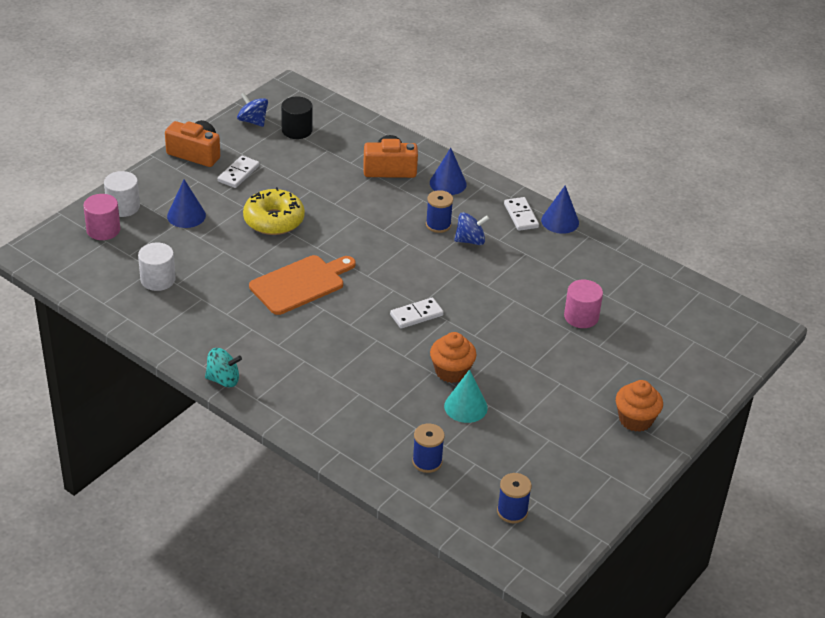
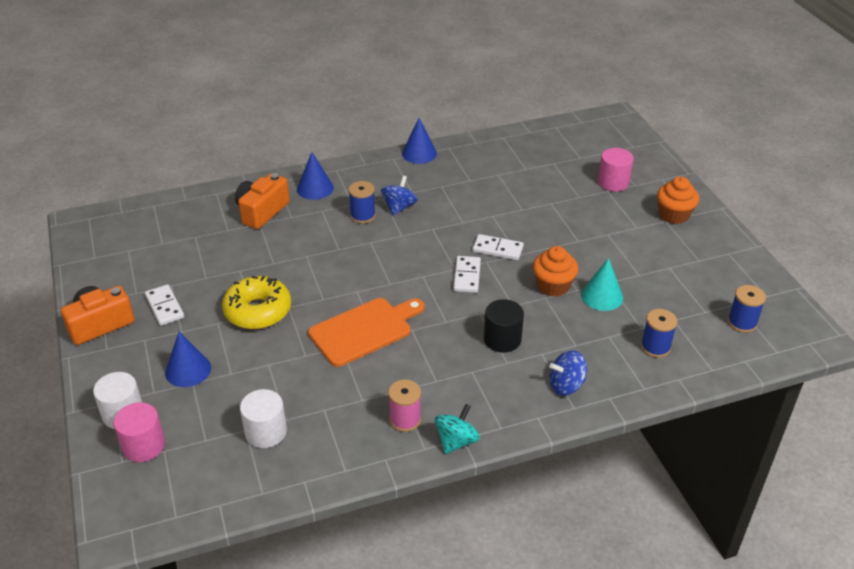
camera: 55 degrees left, 0 degrees up
(224, 344) = (405, 419): none -> pink spool
(253, 121) = (98, 265): blue spinning top -> blue spinning top (566, 385)
(297, 130) = (145, 243): black cylinder -> black cylinder (502, 339)
(300, 284) = (364, 330): orange cutting board -> orange cutting board turned 60 degrees clockwise
(521, 216) = (394, 169): white domino -> white domino (498, 249)
(581, 317) = (539, 191): pink cylinder -> pink cylinder (613, 182)

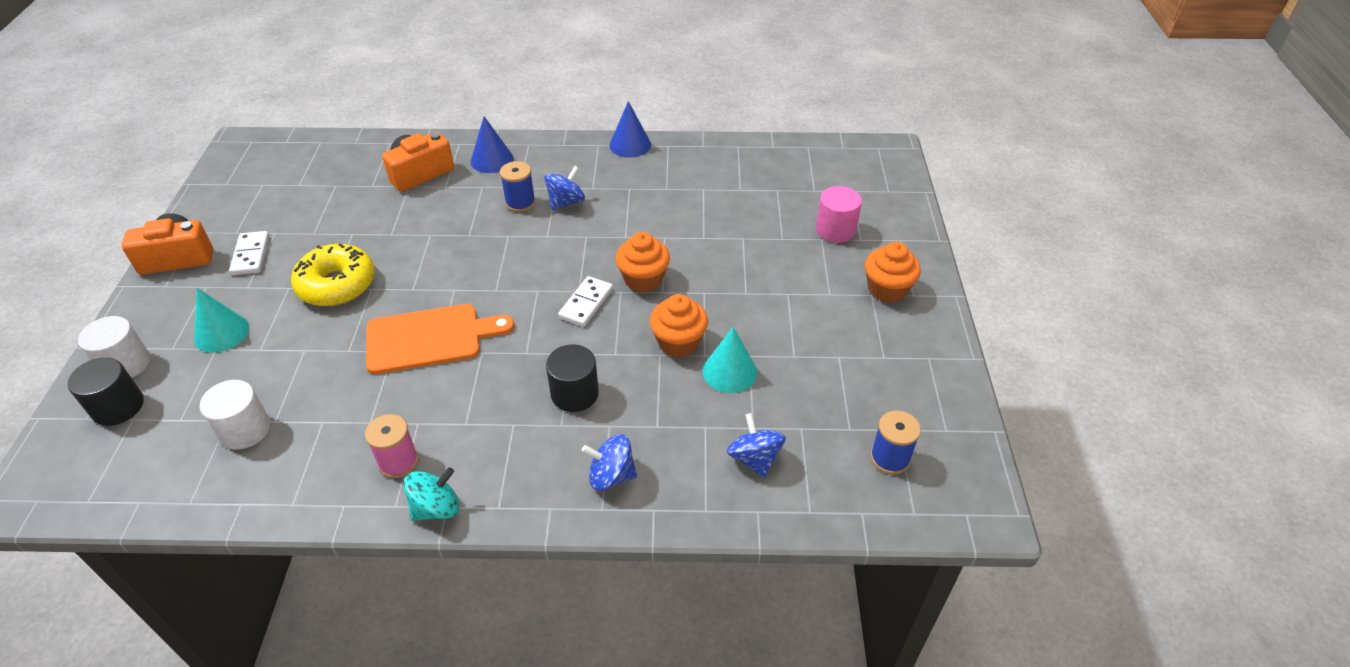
camera: 20 degrees right, 5 degrees up
(144, 445) = (118, 407): pink cylinder -> black cylinder
(188, 370) = (221, 333): blue cone -> turquoise cone
(498, 249) = (643, 279): white domino -> orange cupcake
(655, 347) = (754, 458): blue spool -> blue spinning top

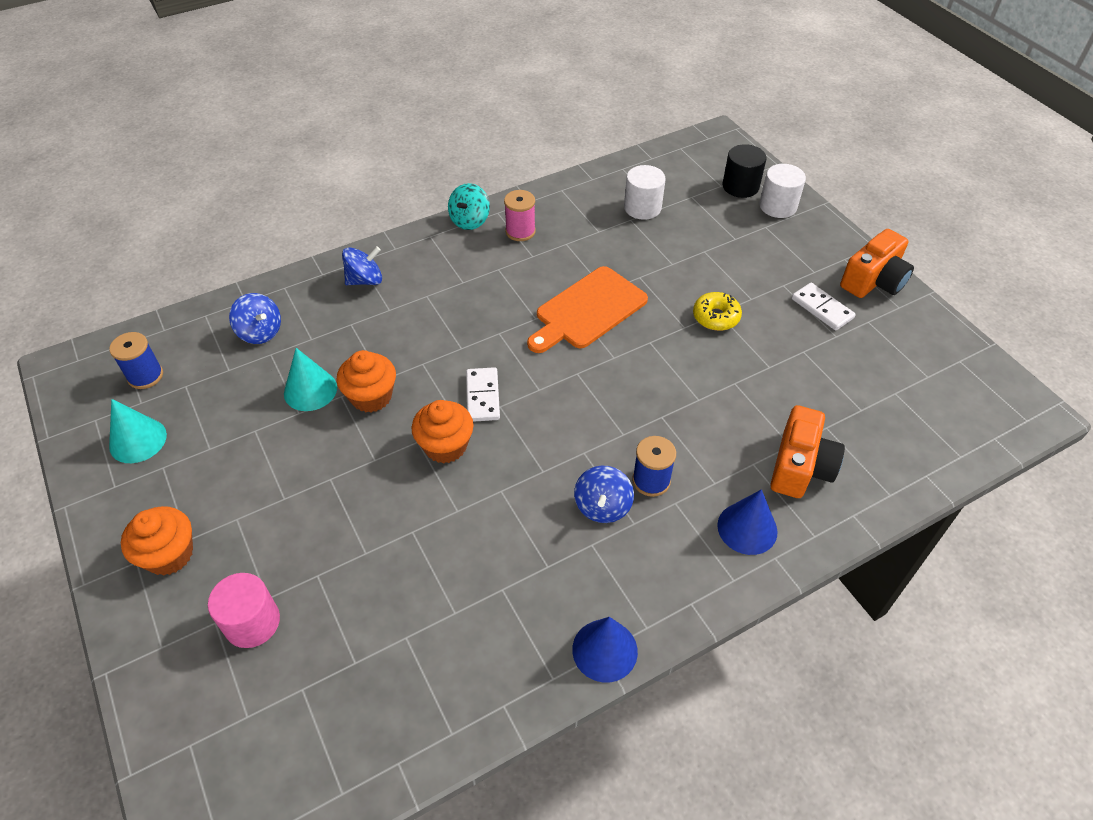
camera: 150 degrees right, 5 degrees up
(221, 333) = (747, 248): turquoise cone -> turquoise cone (138, 440)
(337, 285) = (716, 317): yellow donut -> yellow donut, size x0.61
(574, 393) = (433, 319): black cylinder -> none

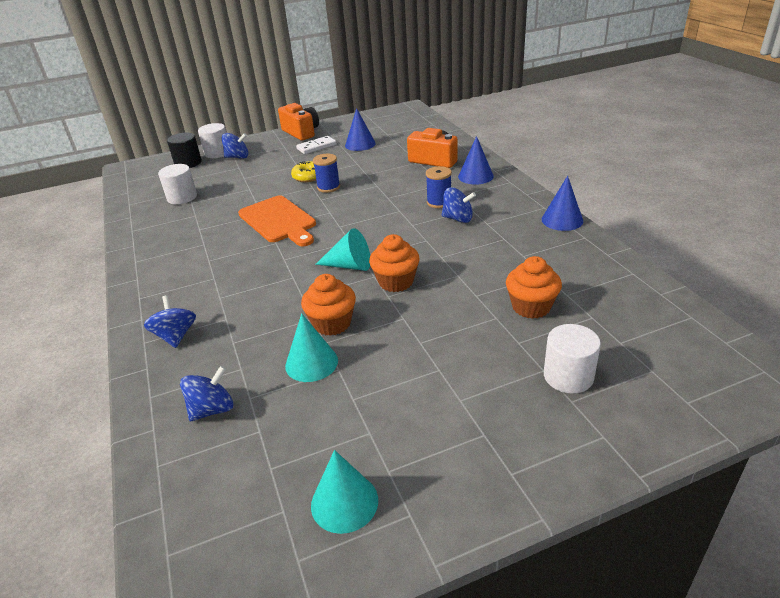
camera: 80 degrees left, 15 degrees down
(145, 376) = (239, 513): blue spool -> blue spool (328, 187)
(169, 554) = (502, 446): orange cupcake -> orange cupcake (531, 307)
(252, 622) = (568, 376): pink cylinder -> white cylinder
(470, 220) = (135, 275): turquoise spinning top -> none
(482, 396) = (349, 265): white domino -> turquoise cone
(520, 231) = (169, 249): pink spool -> none
(768, 229) = (237, 157): none -> blue spinning top
(844, 361) = (360, 144): none -> blue cone

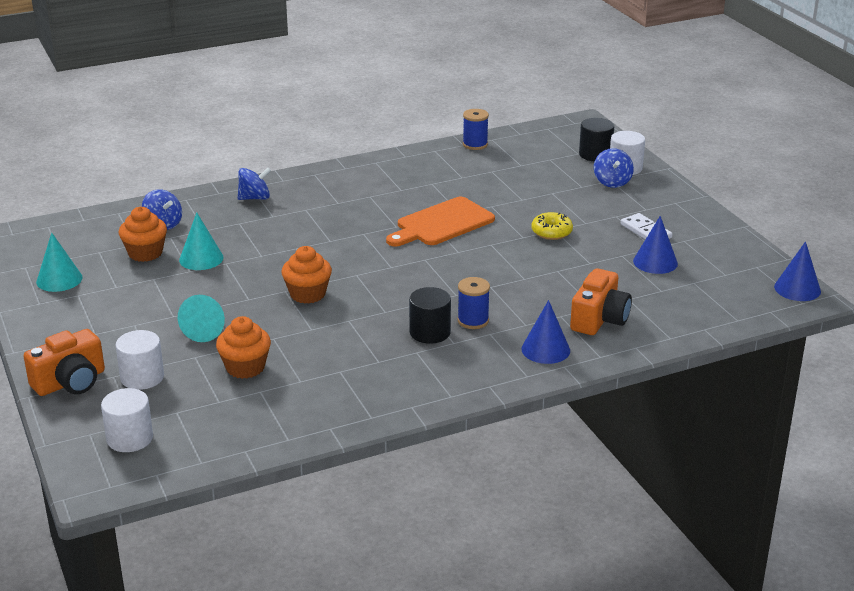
camera: 85 degrees right, 5 degrees down
(182, 197) = (504, 164): white cylinder -> white cylinder (130, 438)
(301, 132) = (697, 217): orange camera -> orange camera (70, 382)
(328, 187) = (521, 247): blue spool -> blue spool (475, 144)
(332, 323) = (251, 264): orange cupcake -> orange cupcake (145, 253)
(349, 265) = (343, 268): turquoise cone -> turquoise cone (206, 329)
(458, 219) = (430, 332): blue spinning top -> black cylinder
(562, 220) = (415, 405): blue cone -> blue cone (797, 289)

